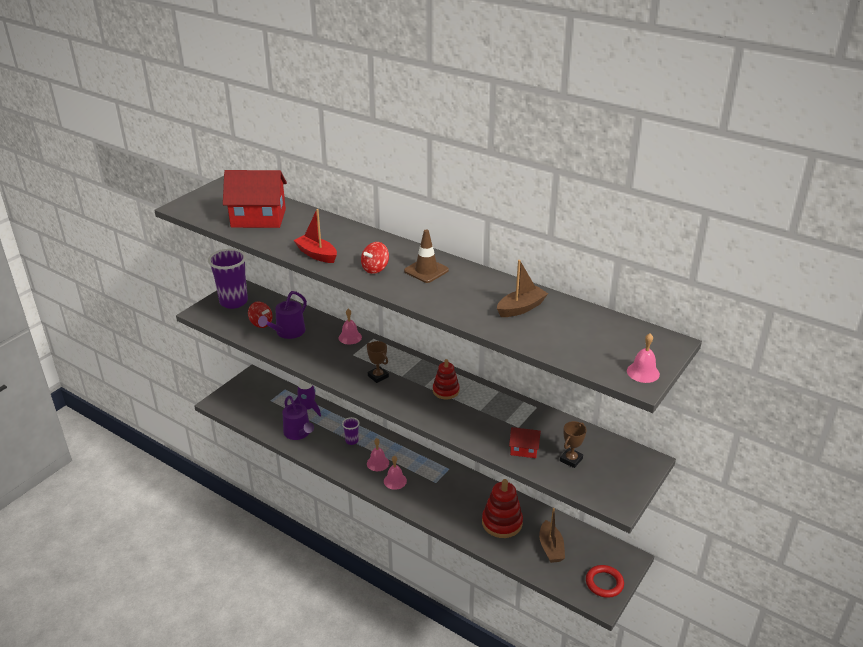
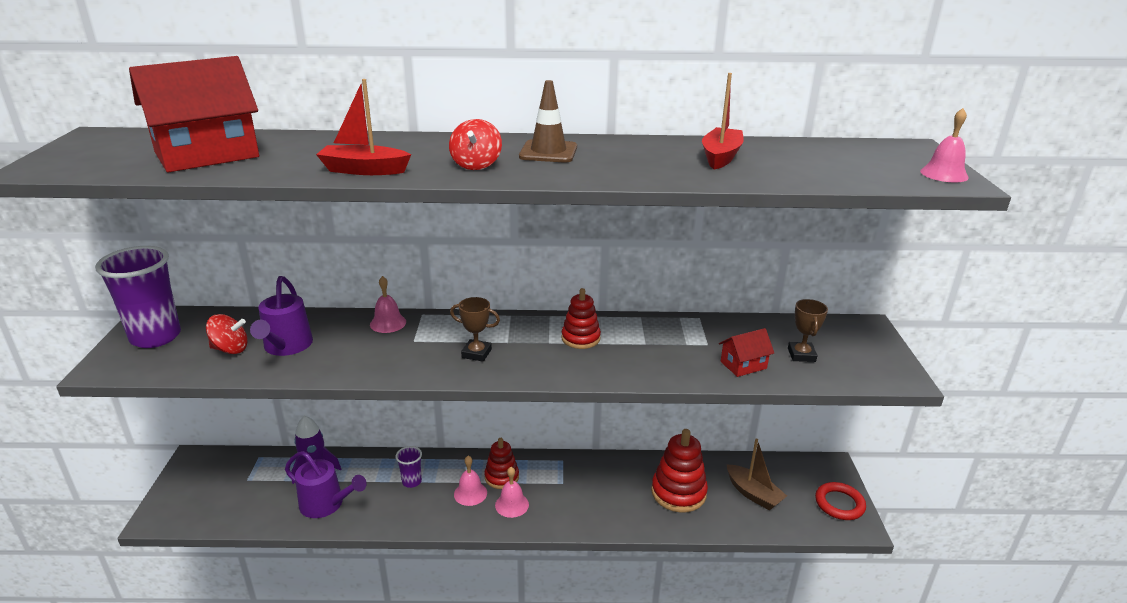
camera: 35 degrees left, 5 degrees down
(403, 462) = (501, 477): none -> red stacking toy
(521, 308) = (720, 157): brown boat -> red boat

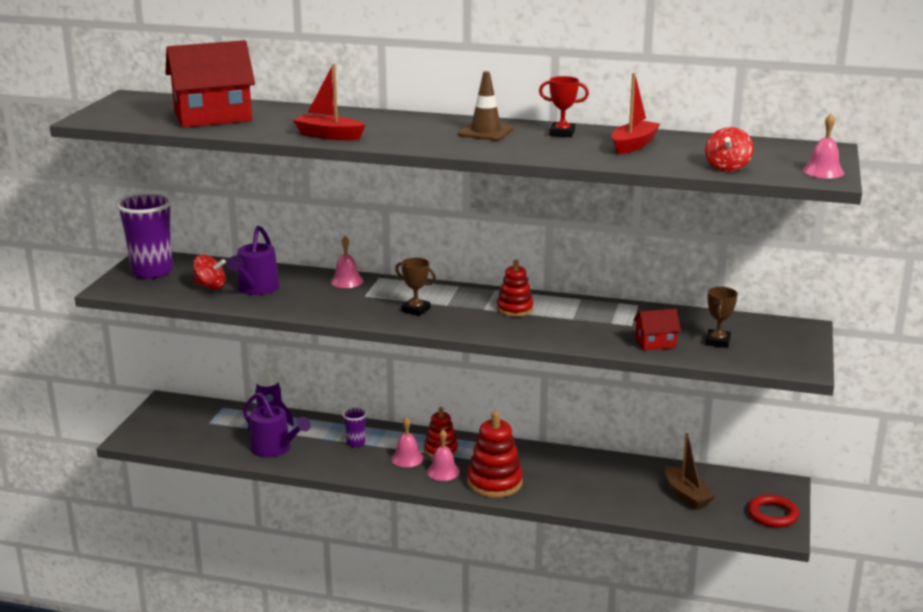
camera: 15 degrees right, 5 degrees down
(476, 165) = (419, 137): red spinning top -> red spinning top (727, 167)
(633, 148) = (562, 133): none -> red trophy
(678, 492) = (610, 484): red stacking toy -> red stacking toy (494, 482)

